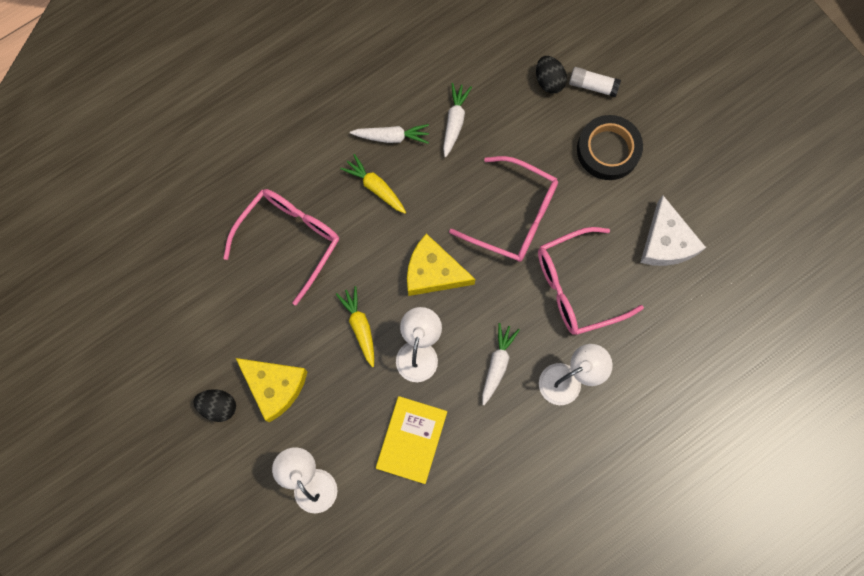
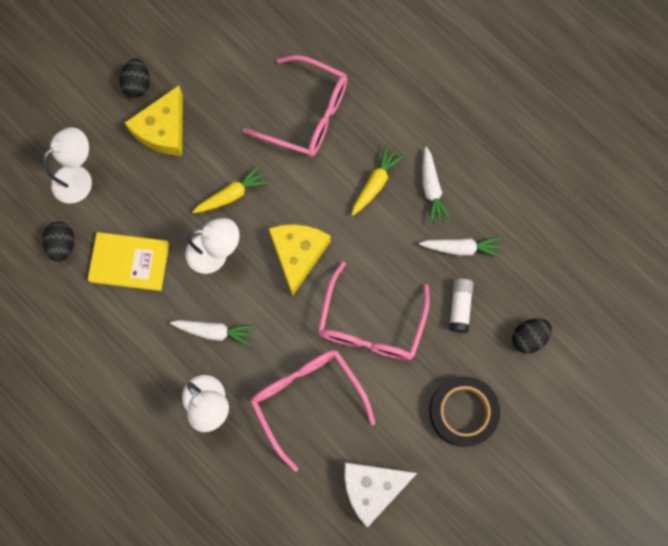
camera: 80 degrees right, 0 degrees up
(380, 507) = (63, 245): none -> black egg
(593, 86) = (533, 385): white glue stick -> white glue stick (460, 307)

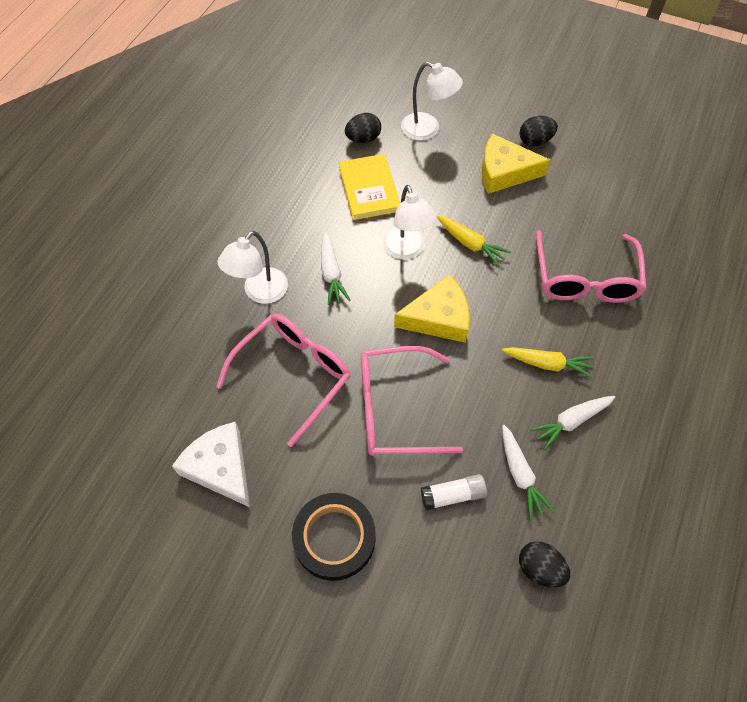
camera: 70 degrees right, 15 degrees down
(528, 337) = (449, 587): black egg -> black egg (539, 568)

